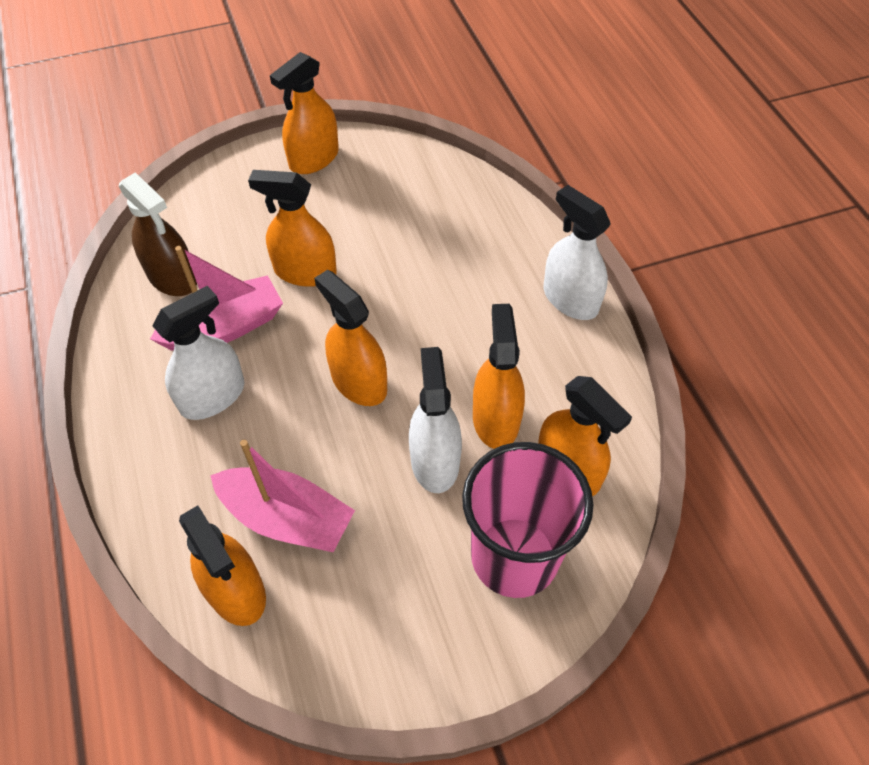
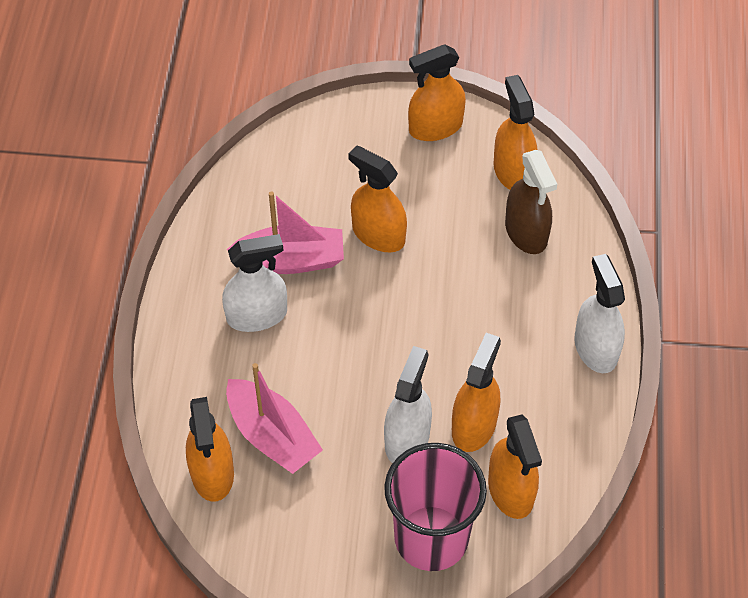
camera: 25 degrees right, 0 degrees up
(172, 277) = (267, 198): brown spray bottle -> brown spray bottle (526, 232)
(359, 382) = (377, 349): orange spray bottle -> orange spray bottle (513, 171)

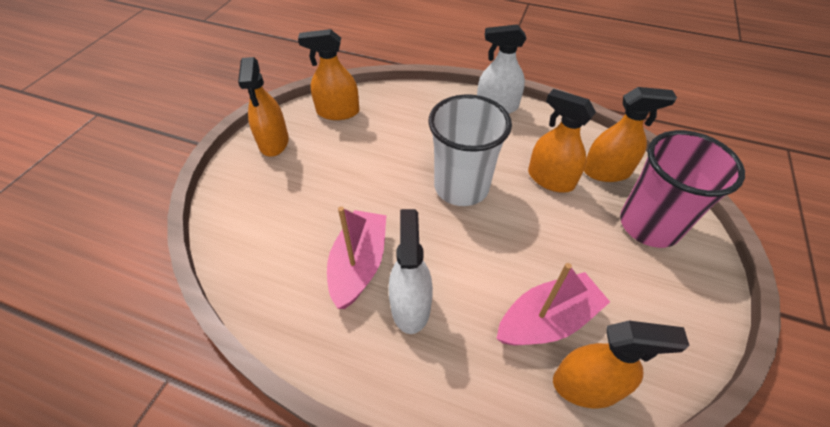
camera: 75 degrees left, 5 degrees down
(378, 234) = (358, 197): orange spray bottle -> none
(407, 439) = (559, 221): white spray bottle -> none
(428, 331) = (461, 187): none -> white cup
(526, 232) = (392, 117): brown spray bottle -> none

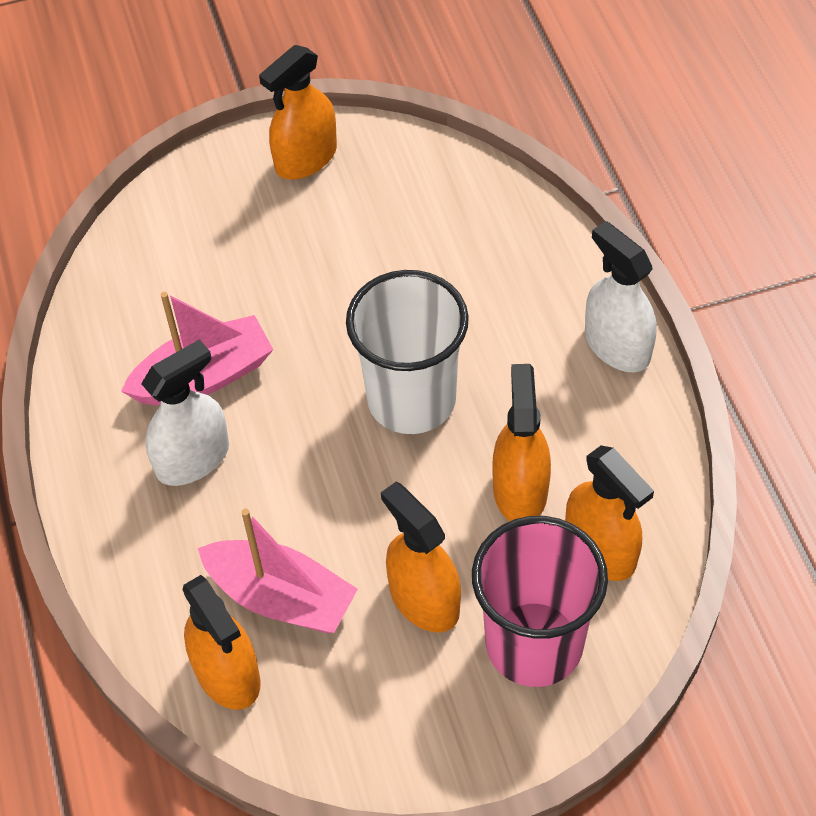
camera: 55 degrees right, 5 degrees up
(338, 112) = (422, 178): orange spray bottle -> orange spray bottle (424, 599)

